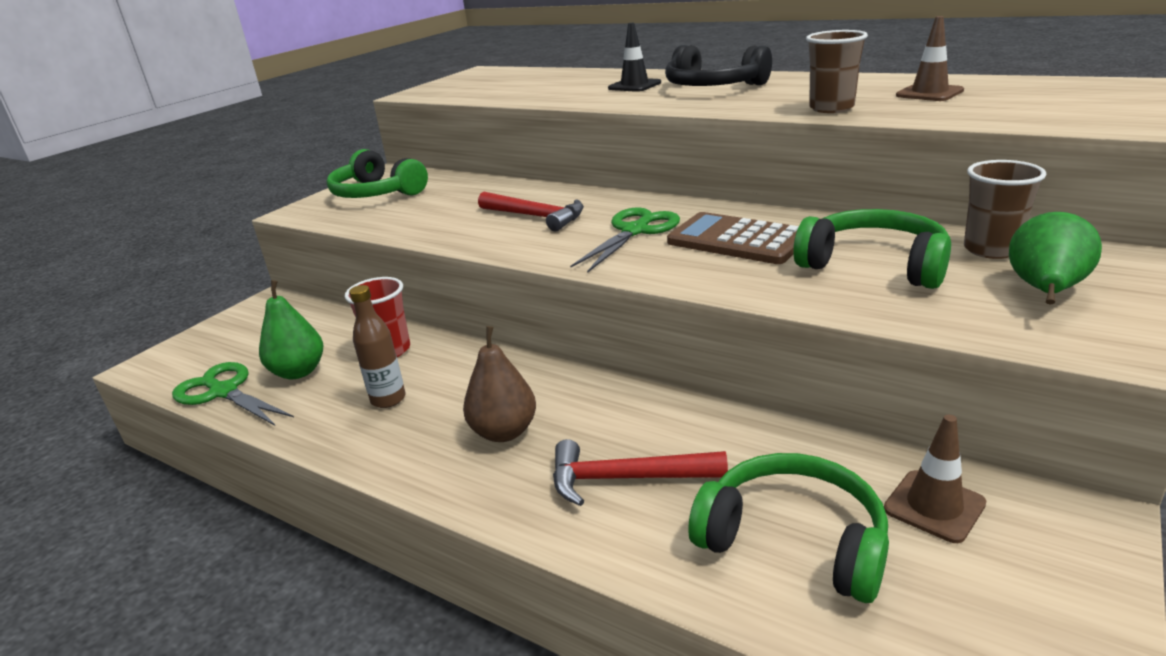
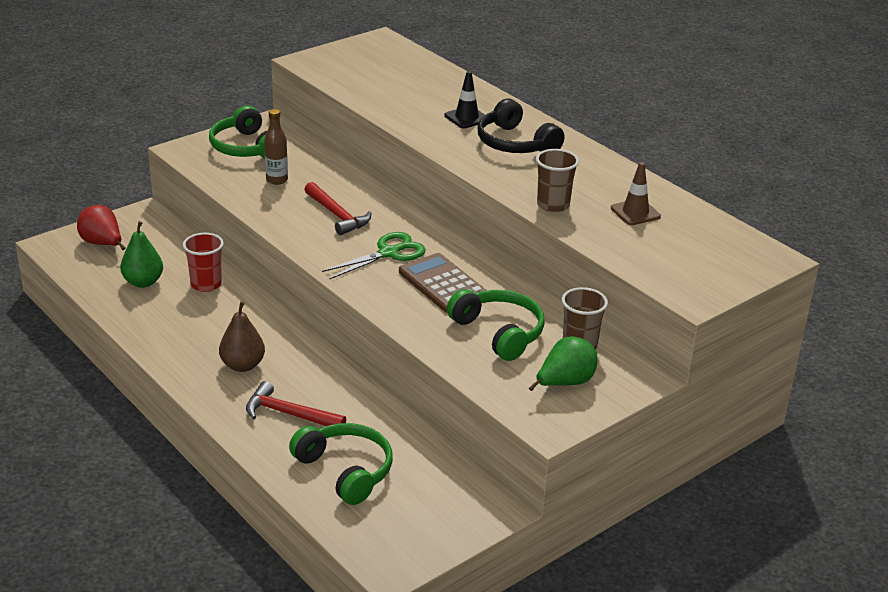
camera: 15 degrees right, 5 degrees up
(223, 346) = (102, 244): none -> red pear
(224, 392) = (93, 282): green scissors -> none
(388, 399) = (188, 321): brown bottle -> brown bottle (277, 180)
(934, 506) = (430, 479): brown traffic cone -> none

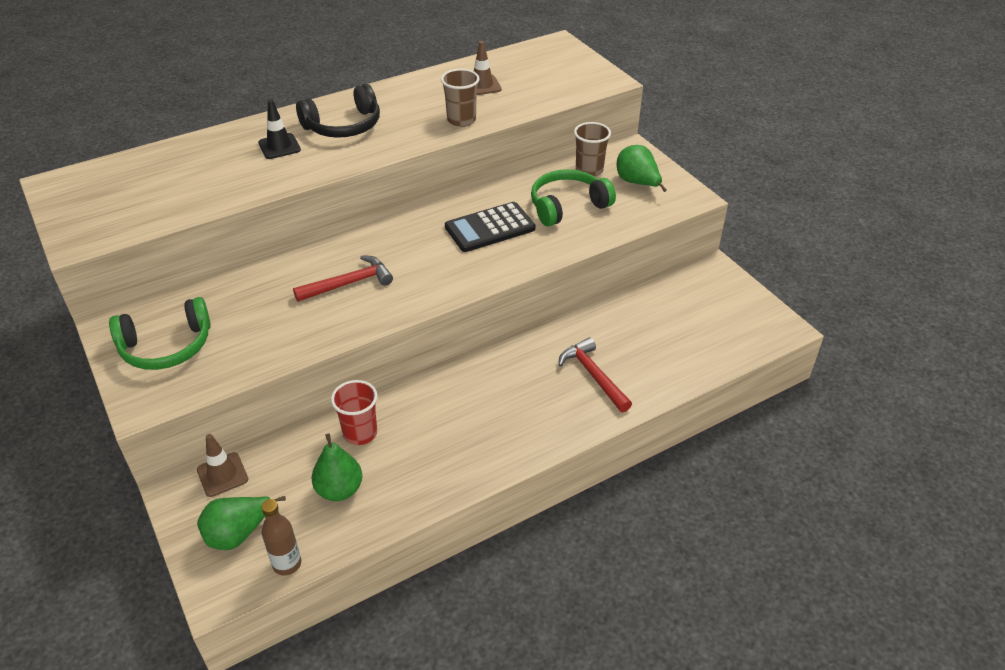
camera: 80 degrees left, 10 degrees up
(102, 244) = (239, 533): red pear -> green pear
(161, 228) = (222, 474): none -> brown traffic cone
(242, 365) = (514, 406): brown pear -> none
(277, 180) = (256, 324): brown bottle -> brown bottle (287, 564)
(289, 414) = (593, 376): red hammer -> red hammer turned 120 degrees clockwise
(346, 470) = (671, 344): green headphones -> none
(388, 253) = (430, 255): green scissors -> none
(443, 284) = (490, 228): brown calculator -> black calculator

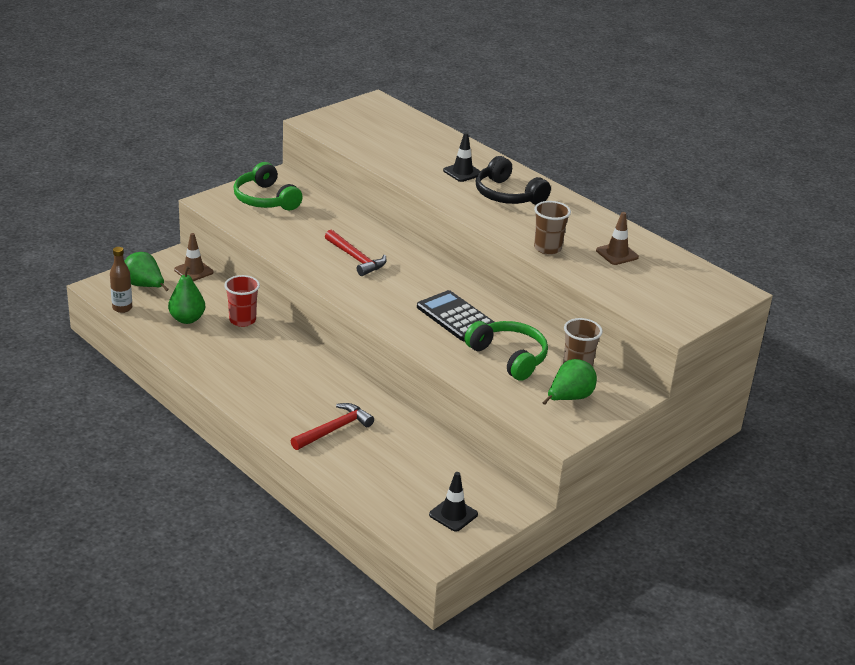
camera: 75 degrees right, 10 degrees down
(730, 310) = (453, 514): none -> black traffic cone

